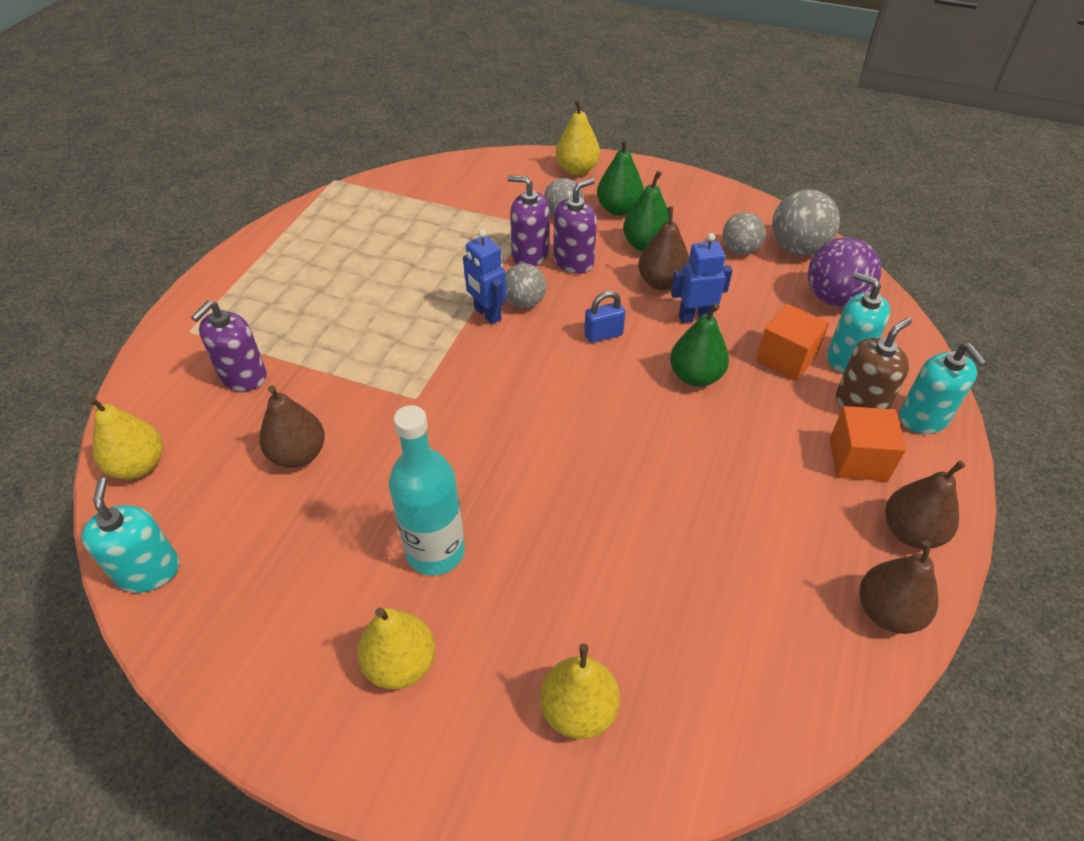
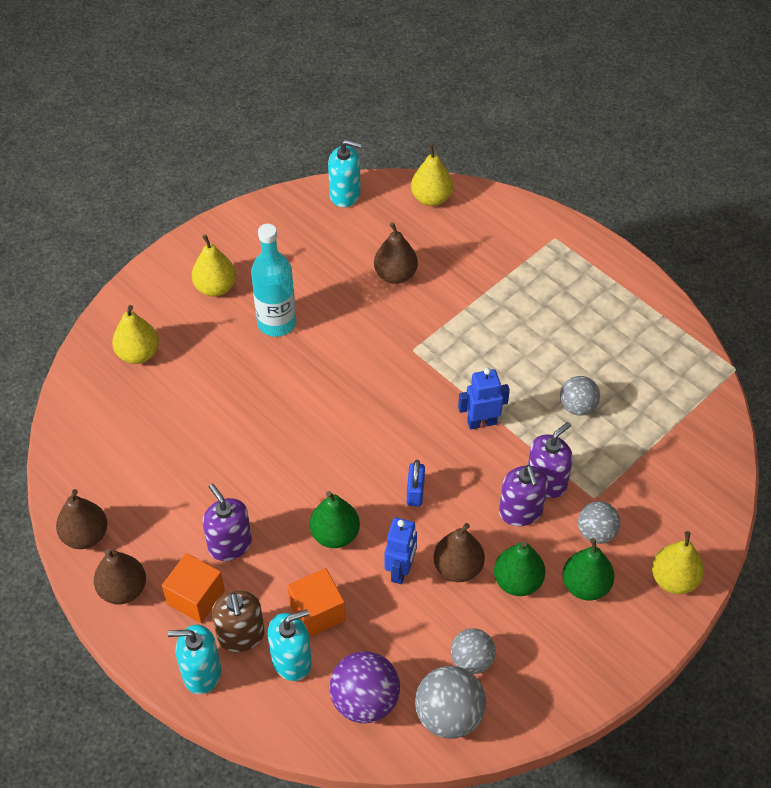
camera: 115 degrees right, 5 degrees up
(243, 376) = (487, 260): purple soap dispenser -> purple soap dispenser (230, 544)
(524, 302) = (483, 453): grey ball -> grey ball (577, 407)

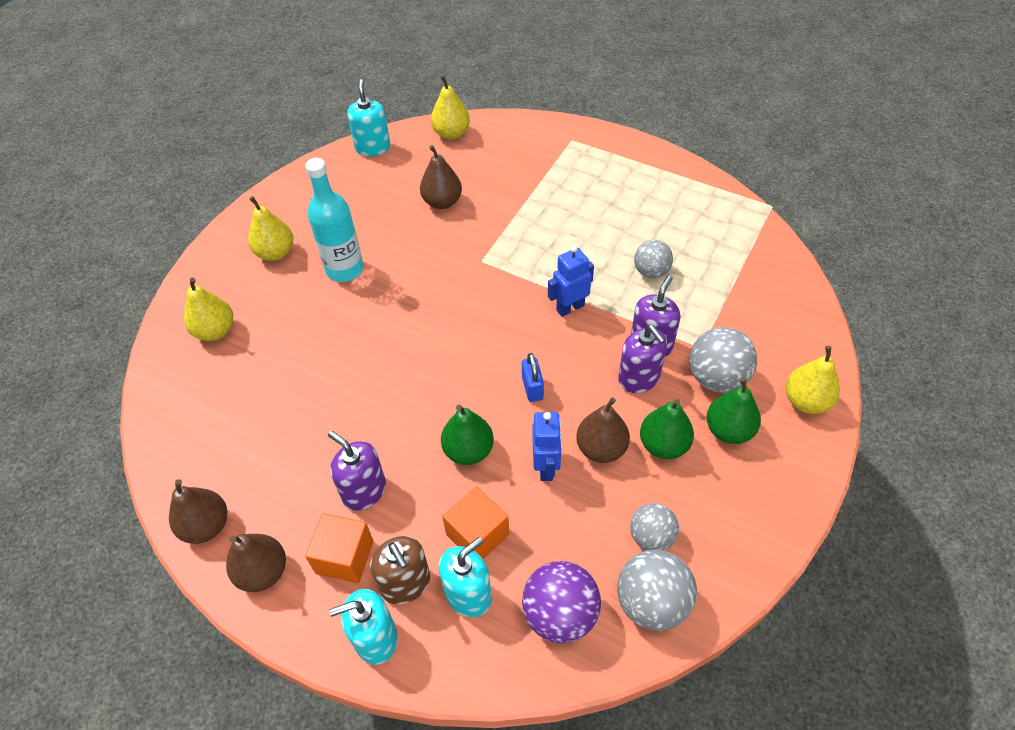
camera: 15 degrees left, 0 degrees up
(345, 194) = (373, 148): turquoise soap dispenser -> turquoise soap dispenser turned 90 degrees counterclockwise
(596, 532) = (716, 378): grey ball -> grey ball, size x1.53

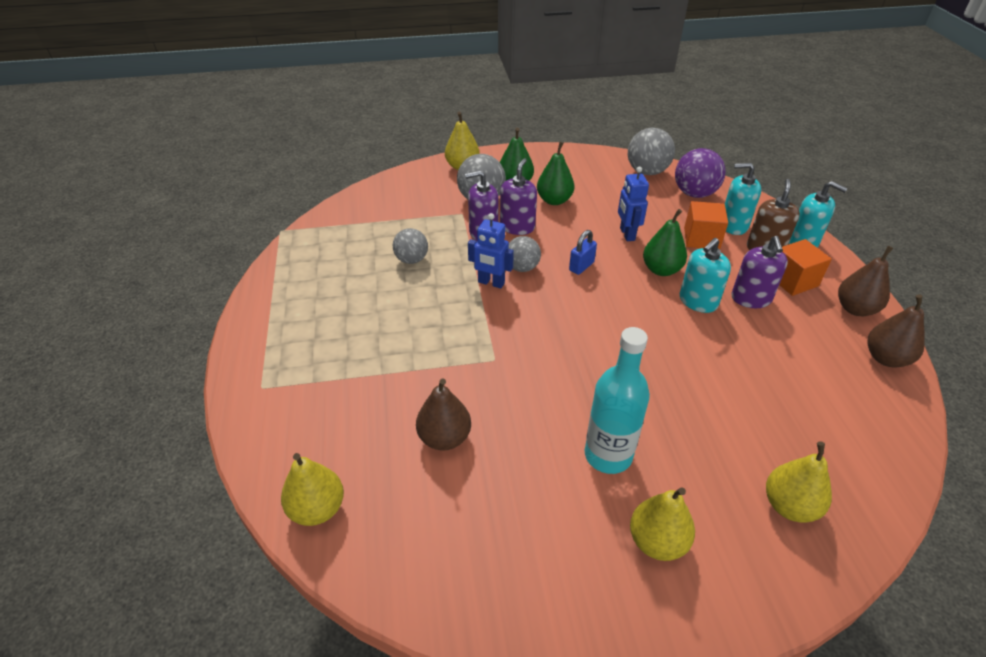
camera: 130 degrees left, 10 degrees down
(373, 148) = (405, 583): turquoise soap dispenser -> turquoise soap dispenser (698, 301)
(546, 467) = (627, 234): blue robot -> blue robot turned 60 degrees counterclockwise
(601, 448) = (586, 220): brown pear -> none
(651, 537) = (614, 184): grey ball -> grey ball (522, 268)

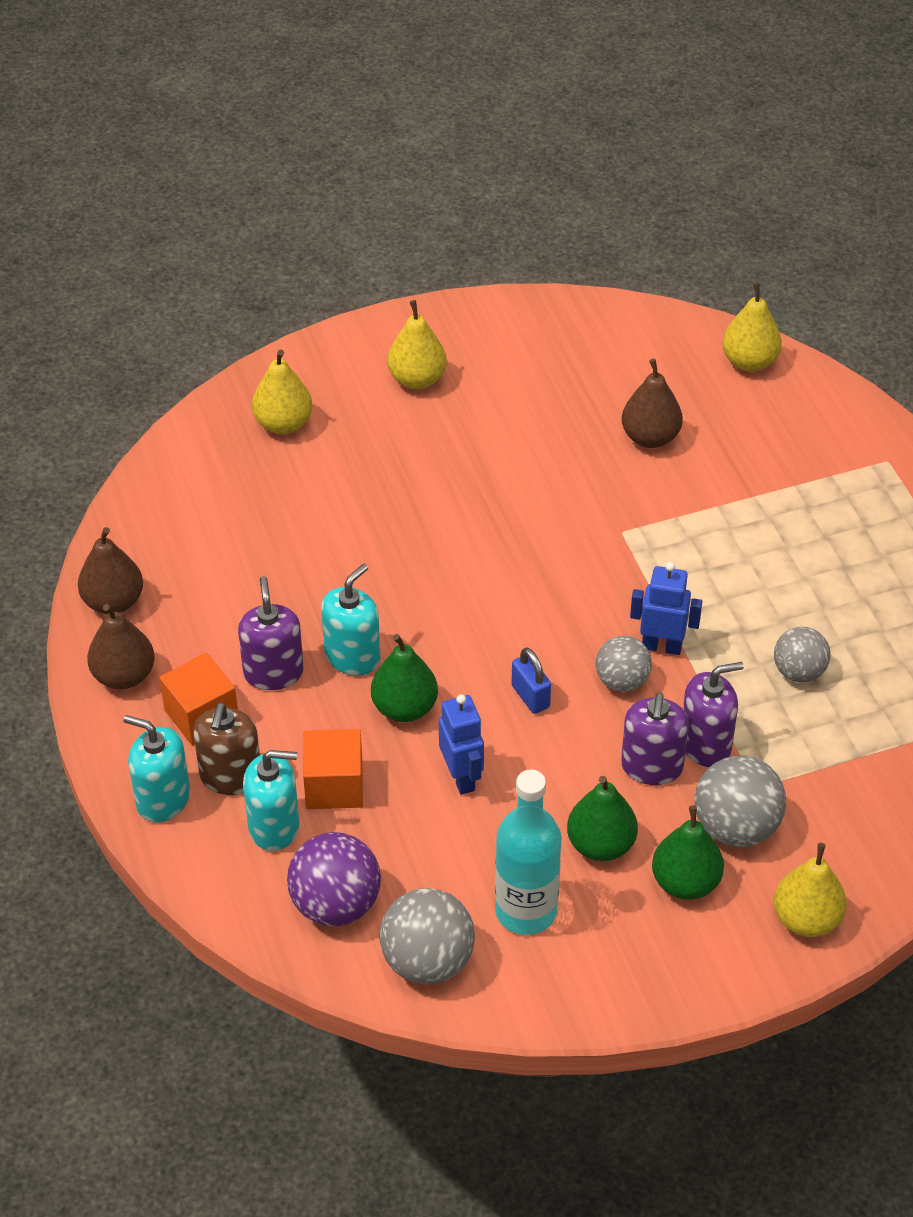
camera: 170 degrees right, 5 degrees up
(581, 266) = (530, 696): blue padlock -> blue padlock turned 60 degrees counterclockwise
(608, 455) = (469, 444): turquoise bottle -> turquoise bottle (526, 911)

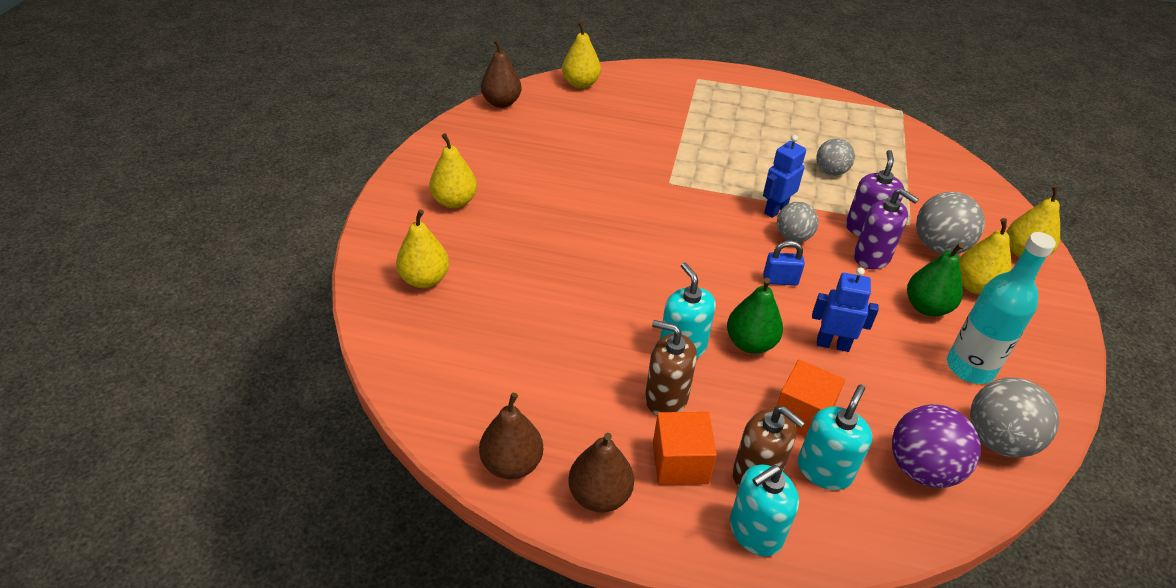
camera: 60 degrees left, 5 degrees down
(273, 672) = (666, 398): purple soap dispenser -> brown soap dispenser
(650, 437) = (603, 139): brown pear -> brown pear (501, 102)
(685, 882) = (975, 286): green pear -> yellow pear

